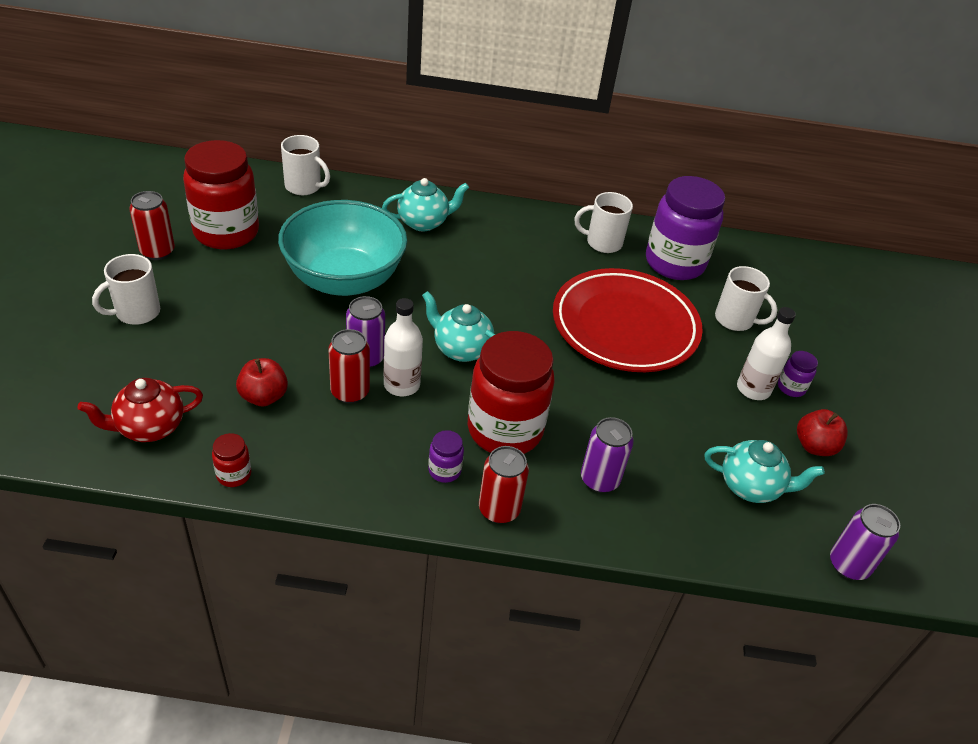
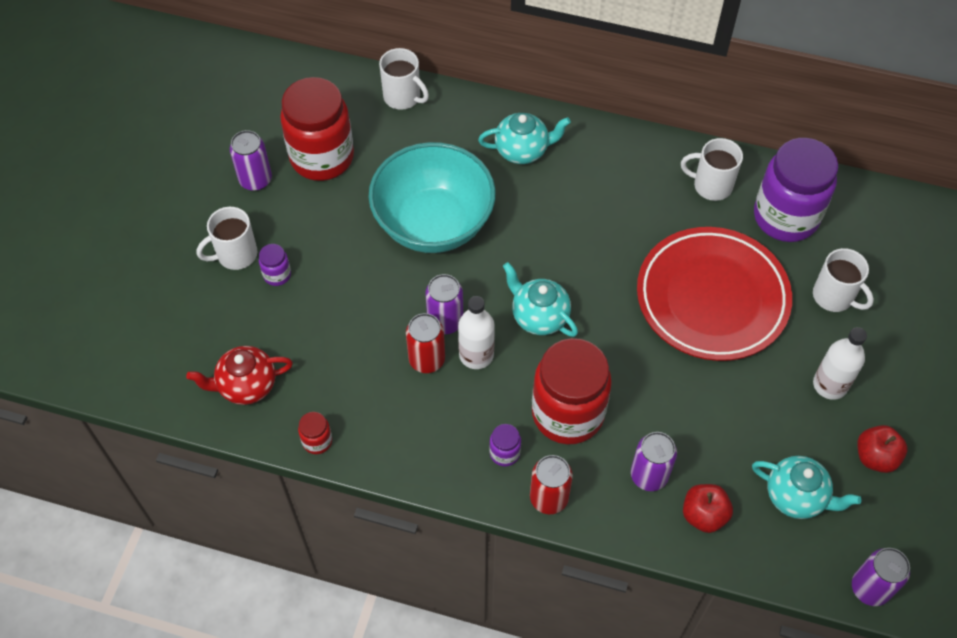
camera: 15 degrees right, 15 degrees up
(157, 251) = (255, 180): red can -> purple can
(264, 396) = (347, 359): red apple -> red apple (704, 515)
(791, 387) = (871, 386): purple jar -> purple jar (277, 275)

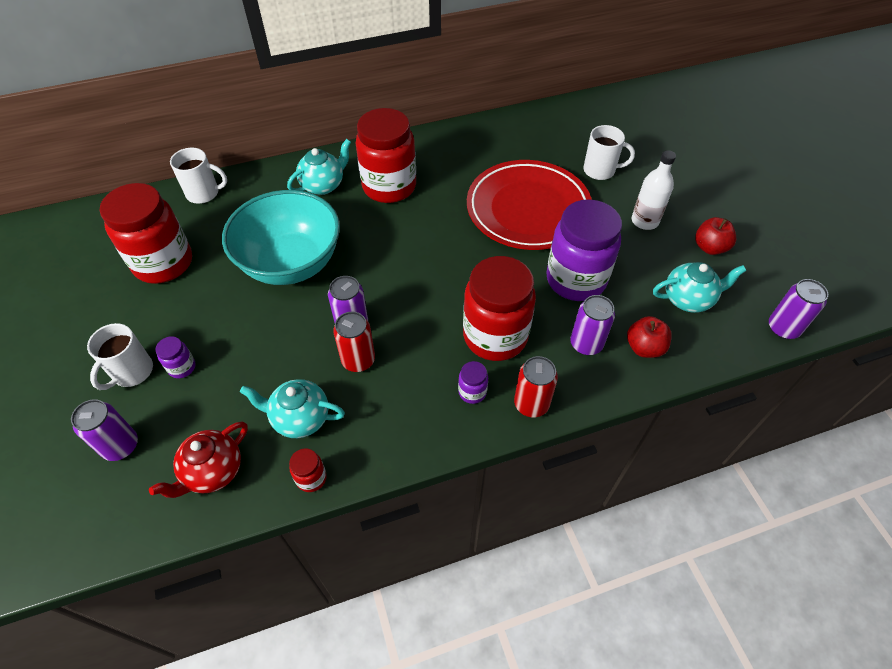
camera: 35 degrees left, 5 degrees down
(255, 180) = (113, 307): purple can -> purple can (121, 446)
(476, 355) = (394, 335): white bottle -> none
(539, 316) = (420, 283): turquoise teapot -> turquoise teapot (300, 418)
(587, 189) = (389, 186): none -> red jar
(711, 185) = (470, 146): white mug -> none
(785, 217) = (531, 142): purple jar -> purple jar (576, 280)

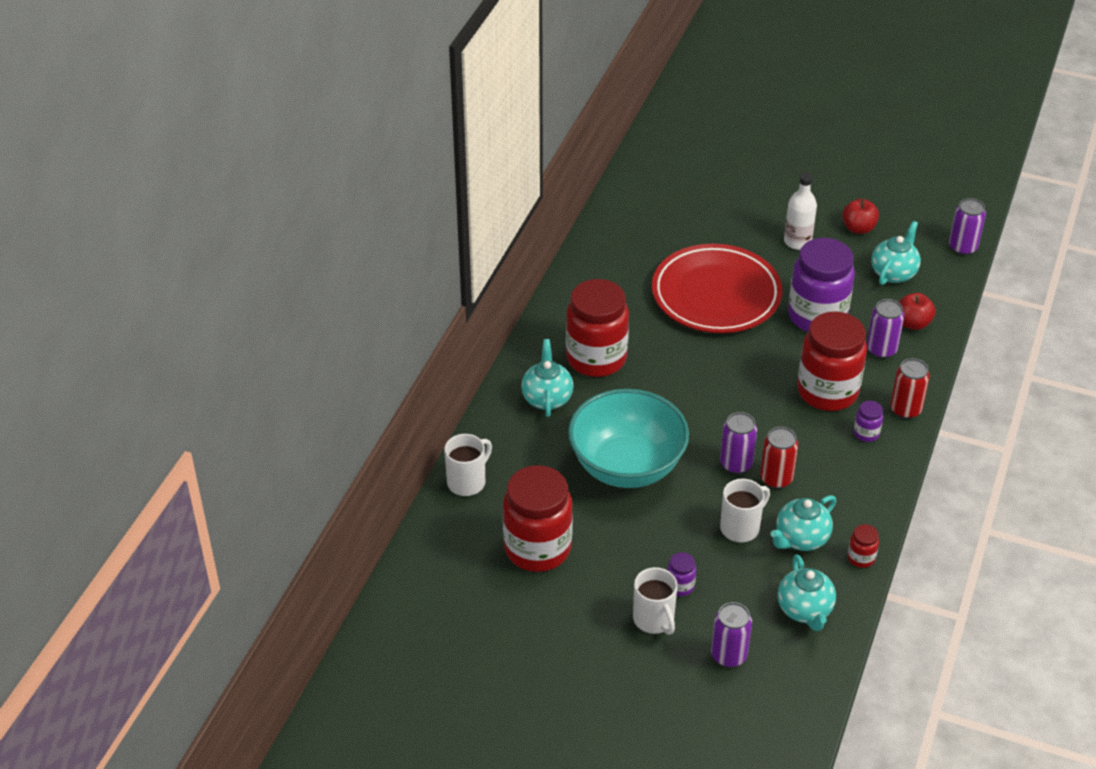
camera: 50 degrees left, 10 degrees down
(213, 472) = (805, 610): red teapot -> turquoise teapot
(600, 170) = (717, 227): white mug -> white mug (741, 527)

